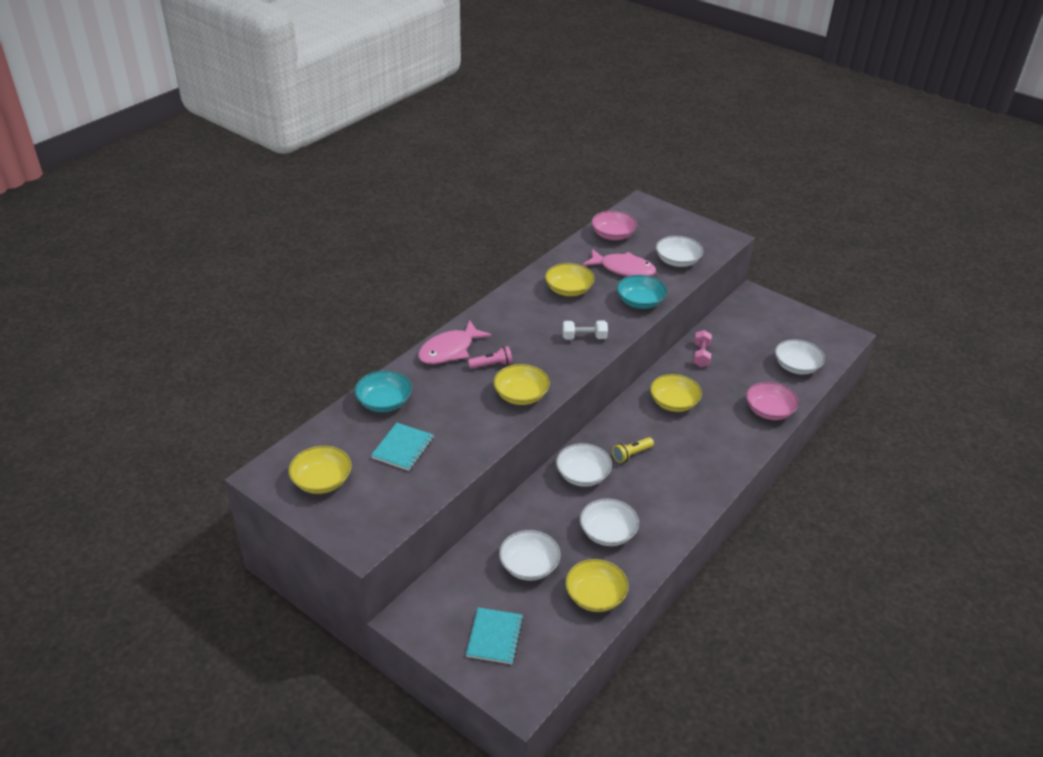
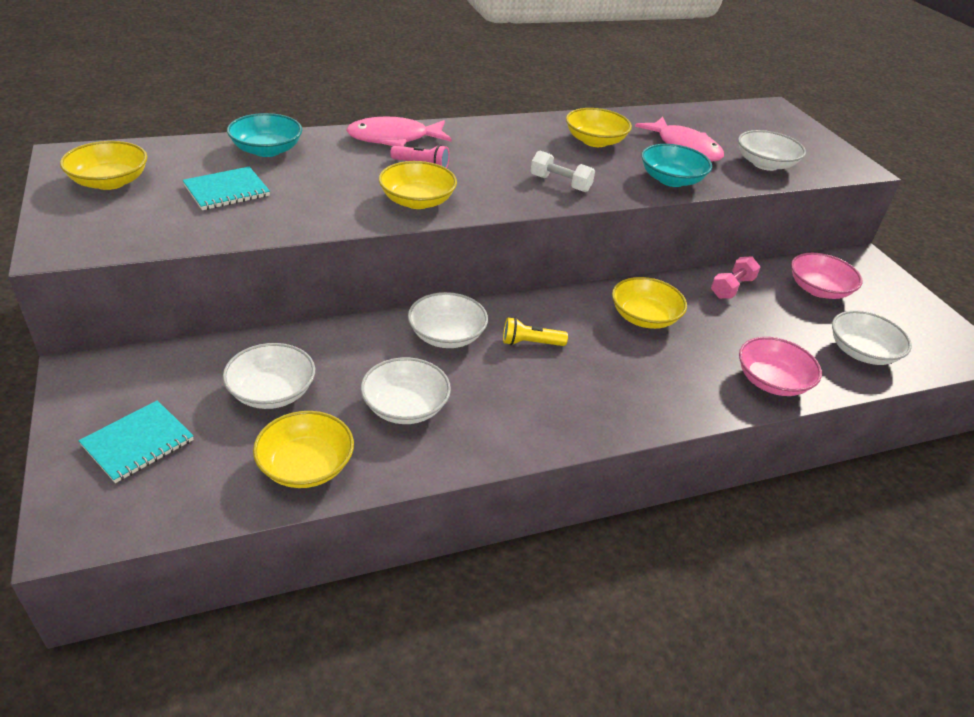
camera: 30 degrees right, 0 degrees up
(613, 235) = (706, 119): pink bowl -> pink bowl (818, 289)

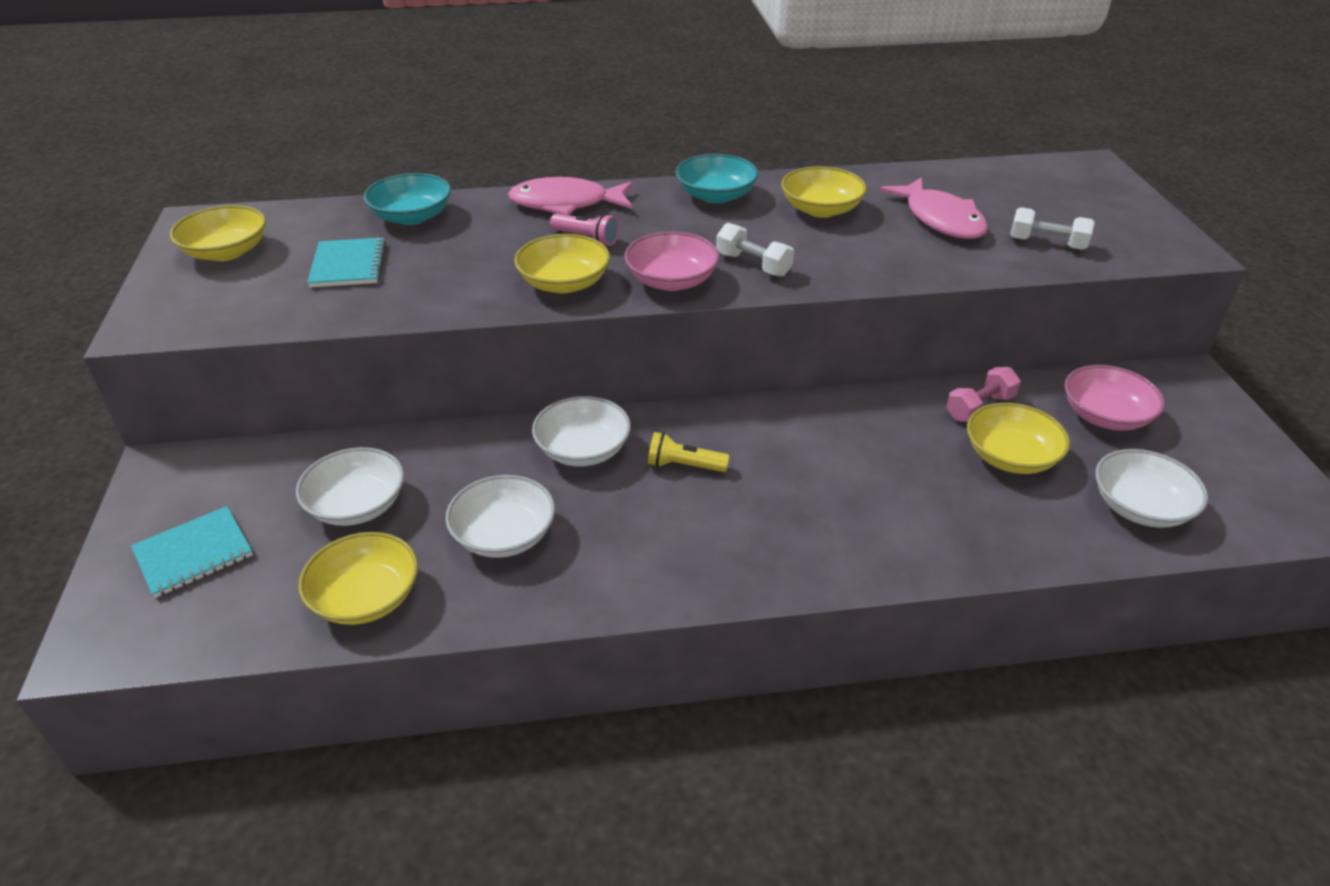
camera: 15 degrees right, 0 degrees up
(227, 191) = (348, 265): turquoise notebook -> turquoise notebook turned 75 degrees counterclockwise
(644, 317) = (844, 441): yellow bowl -> yellow bowl (1010, 457)
(671, 180) = (904, 263): turquoise bowl -> turquoise bowl (716, 196)
(765, 164) = (1047, 243): white bowl -> white dumbbell
(772, 381) = (993, 538): pink bowl -> pink bowl (671, 281)

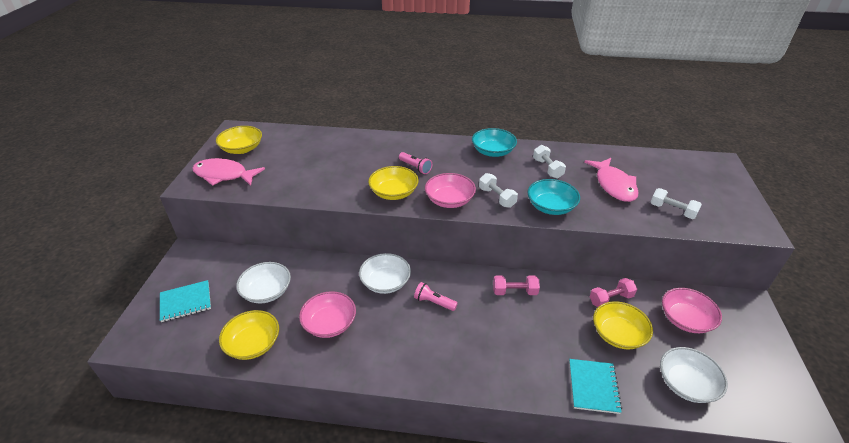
camera: 15 degrees right, 0 degrees up
(348, 265) = (294, 165): turquoise notebook -> turquoise notebook (593, 387)
(412, 216) = (334, 142): turquoise bowl -> turquoise bowl (551, 207)
(504, 535) = (329, 323): white bowl -> pink bowl
(566, 204) = (413, 145): pink fish -> pink fish (224, 175)
(684, 465) = (434, 302): yellow flashlight -> pink flashlight
(818, 424) = (514, 292): none -> pink dumbbell
(821, 209) = (547, 168): yellow bowl -> white dumbbell

